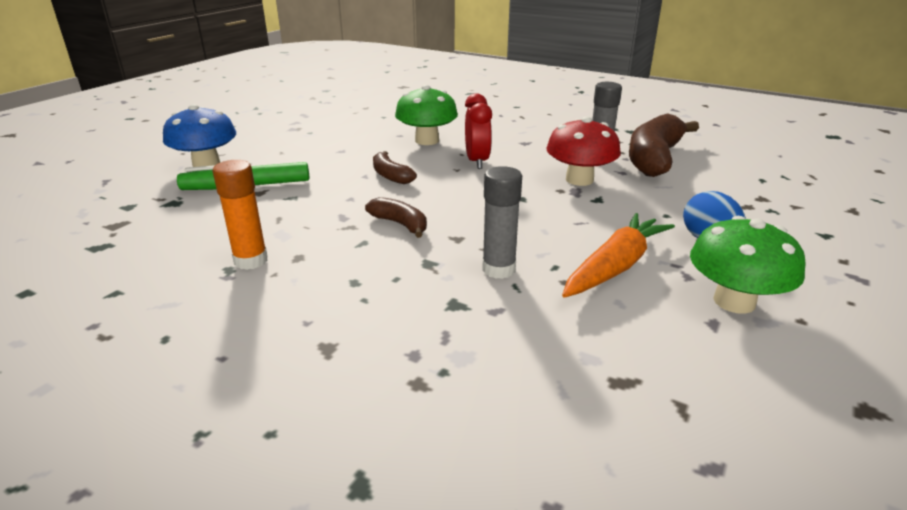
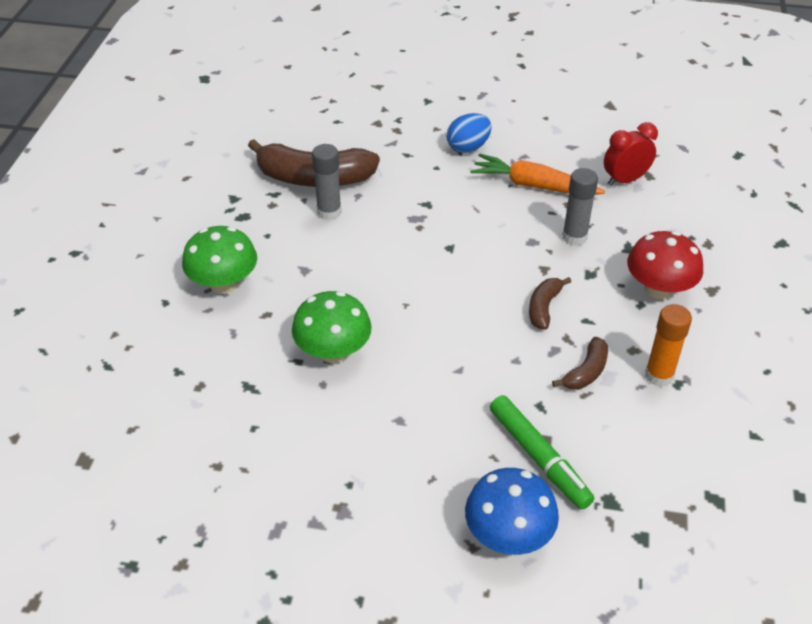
camera: 110 degrees left, 15 degrees up
(390, 176) = (449, 349): brown banana -> brown banana (586, 372)
(477, 162) = (379, 294): red clock -> red clock (625, 180)
(579, 180) = (390, 218): red mushroom -> red mushroom (659, 289)
(734, 301) = (543, 139): green mushroom -> green mushroom (224, 283)

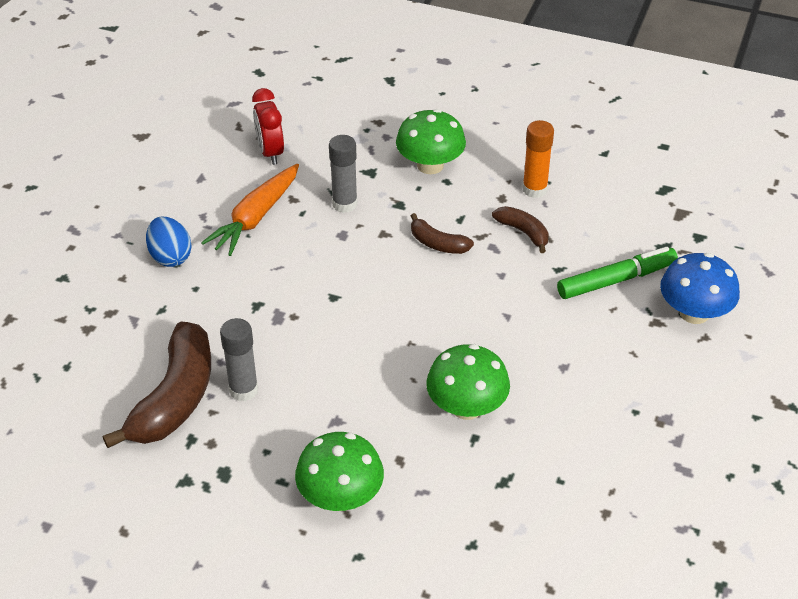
camera: 80 degrees left, 0 degrees up
(659, 289) = (430, 165): red mushroom -> green mushroom

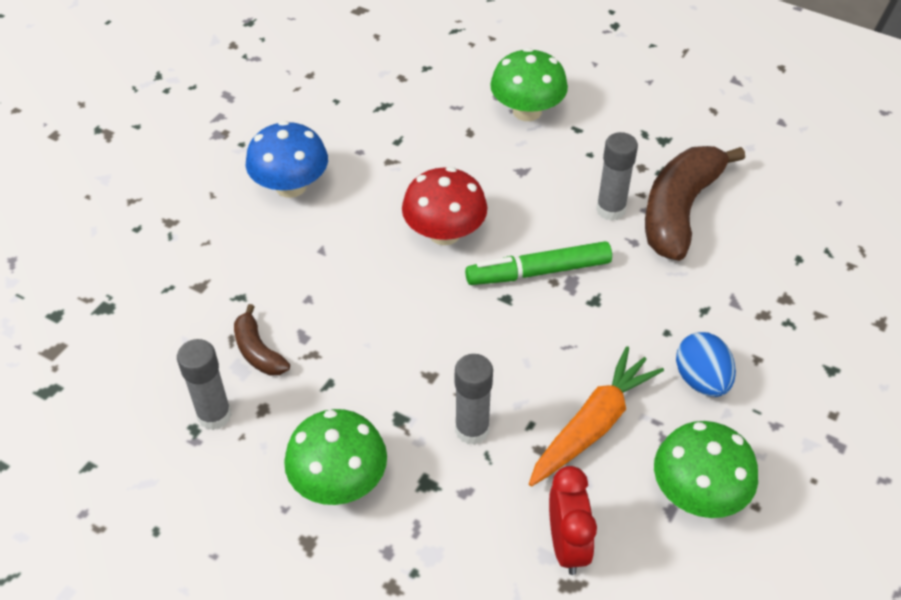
camera: 170 degrees left, 5 degrees up
(400, 345) = (444, 233): none -> red mushroom
(437, 244) = (368, 350): brown banana -> none
(466, 407) = (395, 166): green mushroom -> green mushroom (697, 493)
(534, 189) = (214, 415): orange glue stick -> grey glue stick
(616, 280) = (184, 273): green marker -> green marker (539, 272)
(694, 313) = (125, 225): blue mushroom -> blue mushroom (291, 186)

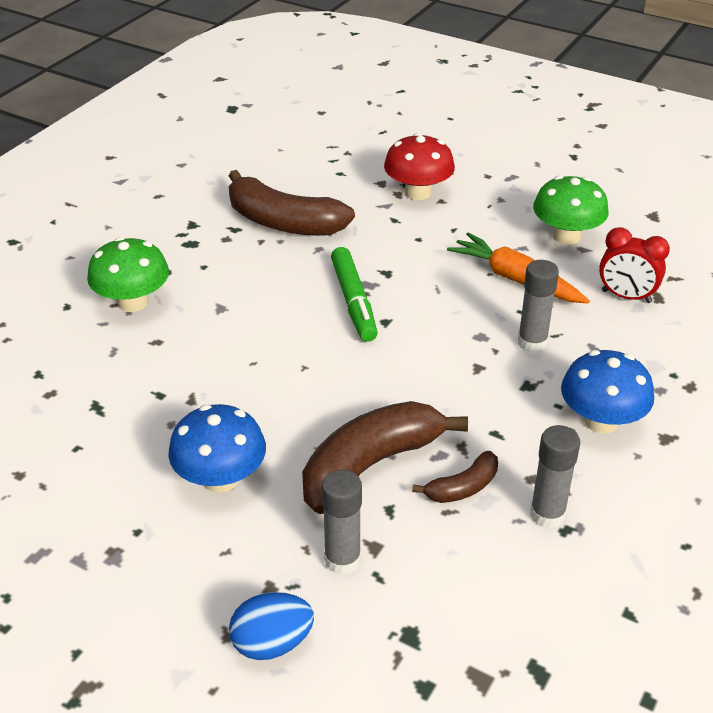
camera: 90 degrees left, 10 degrees down
(294, 284) = (370, 465): none -> brown banana
(339, 481) = (601, 421): green mushroom -> blue mushroom
(444, 233) = (302, 358): red mushroom -> red mushroom (418, 192)
(567, 545) = (626, 296): red clock -> red clock turned 150 degrees counterclockwise
(610, 210) = (279, 258): grey glue stick -> grey glue stick (342, 560)
(701, 380) = (464, 226): blue egg -> blue egg (272, 643)

